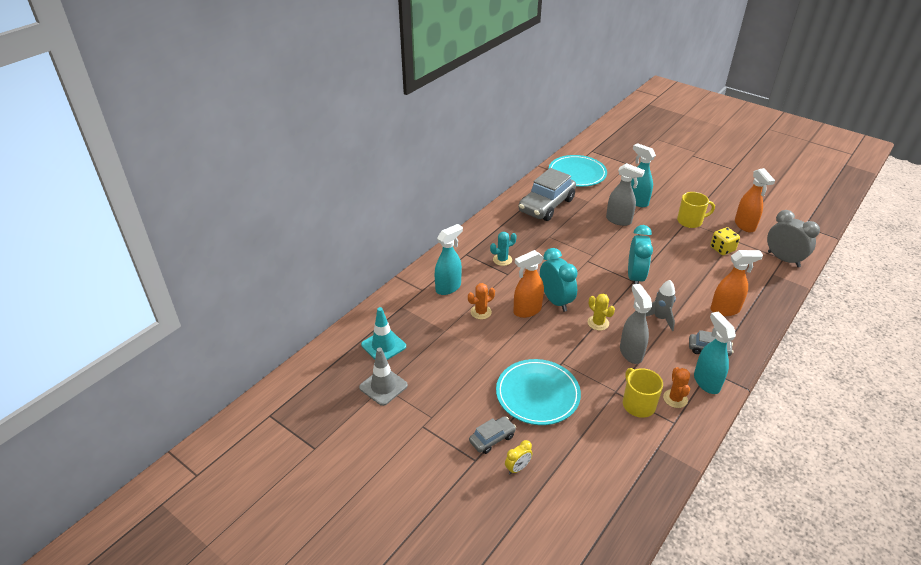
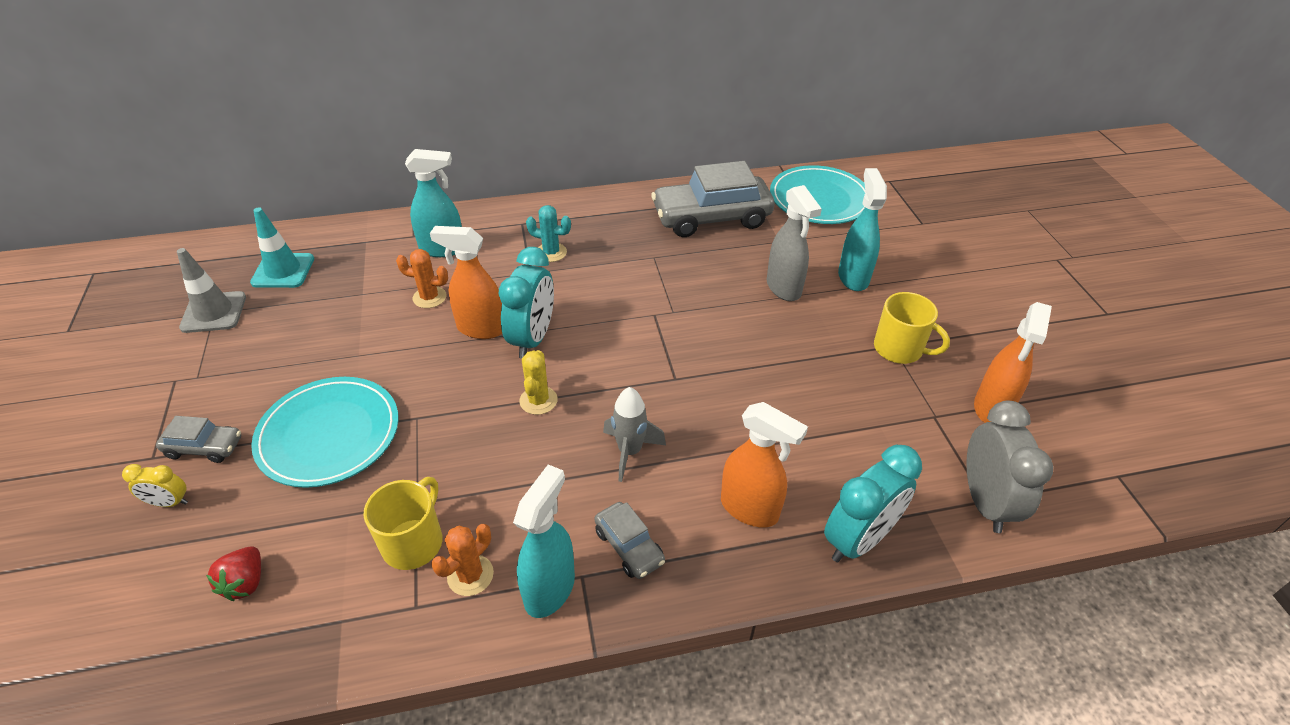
camera: 40 degrees right, 5 degrees up
(602, 466) = (245, 583): none -> red strawberry
(631, 353) = (516, 468): grey spray bottle -> none
(635, 277) = (685, 375): turquoise clock -> turquoise clock (858, 539)
(722, 249) = (891, 419): yellow dice -> none

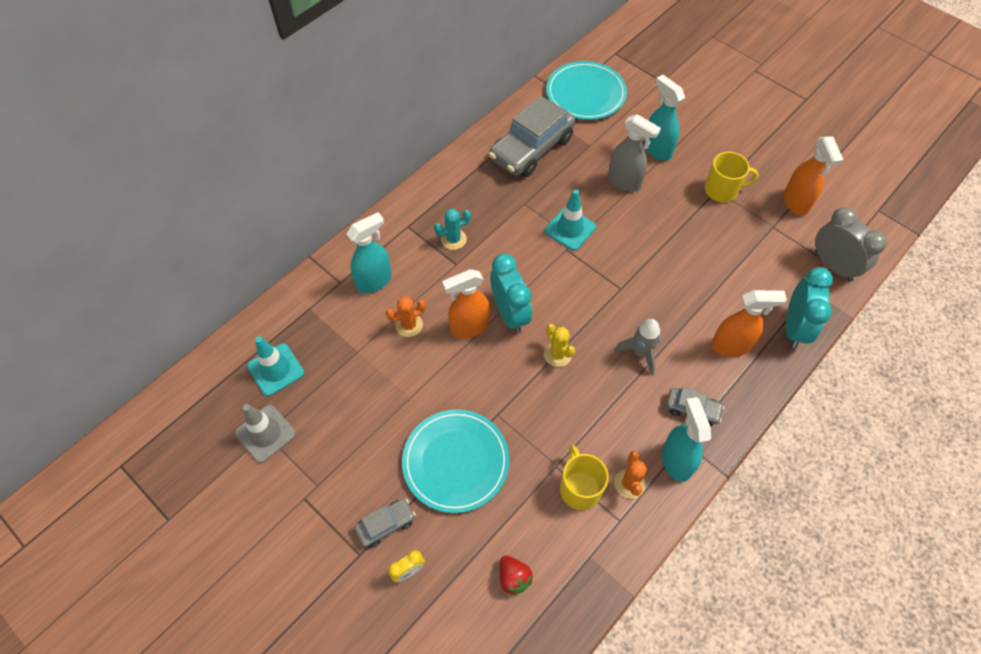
camera: 35 degrees left, 15 degrees up
(677, 299) = (570, 229): none -> turquoise traffic cone

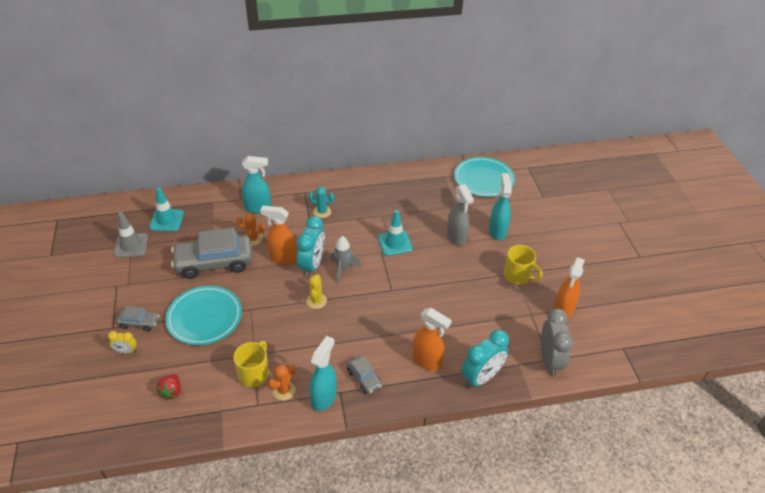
camera: 35 degrees right, 15 degrees down
(531, 148) = (417, 191): grey car -> grey car (214, 263)
(640, 353) = (365, 330): grey rocket -> grey rocket (343, 269)

